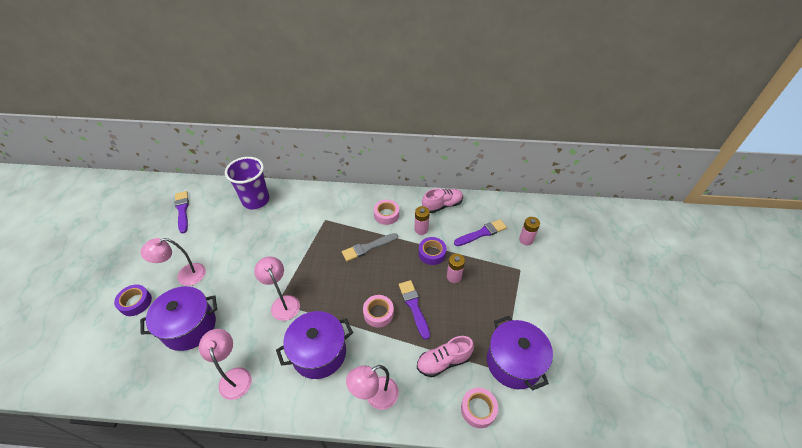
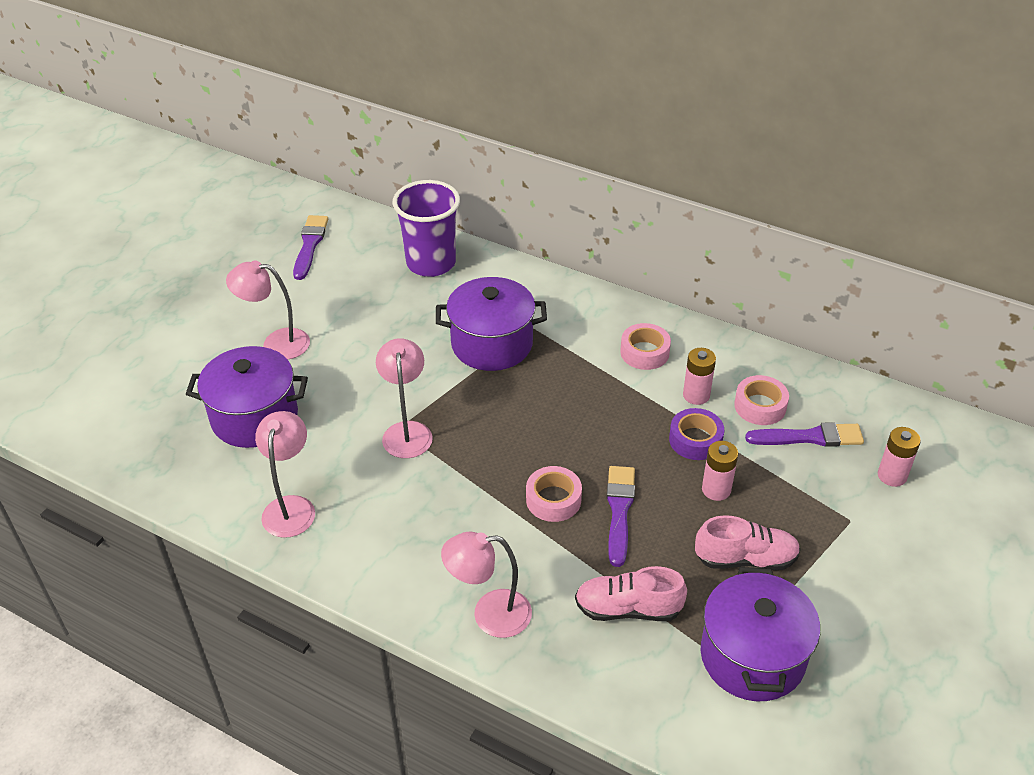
camera: 25 degrees right, 5 degrees down
(135, 302) = (192, 358): purple tape -> none
(319, 353) = (430, 522): purple pot -> purple pot (492, 344)
(368, 247) = (585, 394): grey brush -> none
(442, 205) = (757, 368): pink shoe -> pink shoe (745, 559)
(478, 409) = (650, 698): pink tape -> pink tape (760, 406)

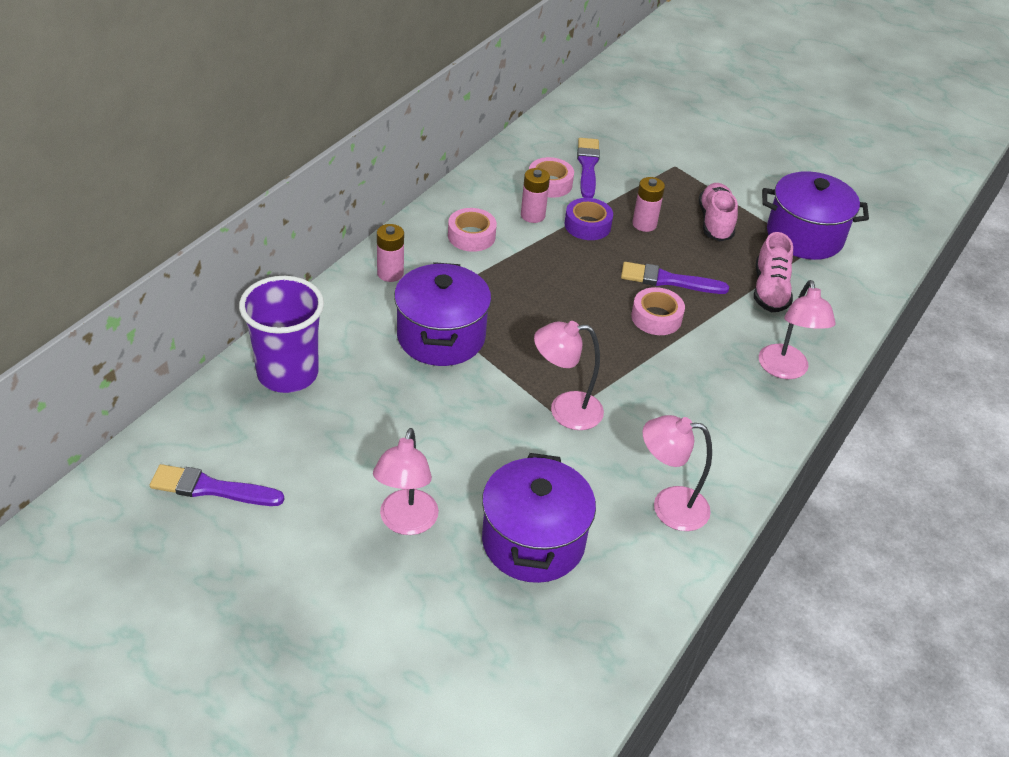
camera: 90 degrees left, 0 degrees up
(892, 476) = (630, 137): pink battery -> pink battery (390, 273)

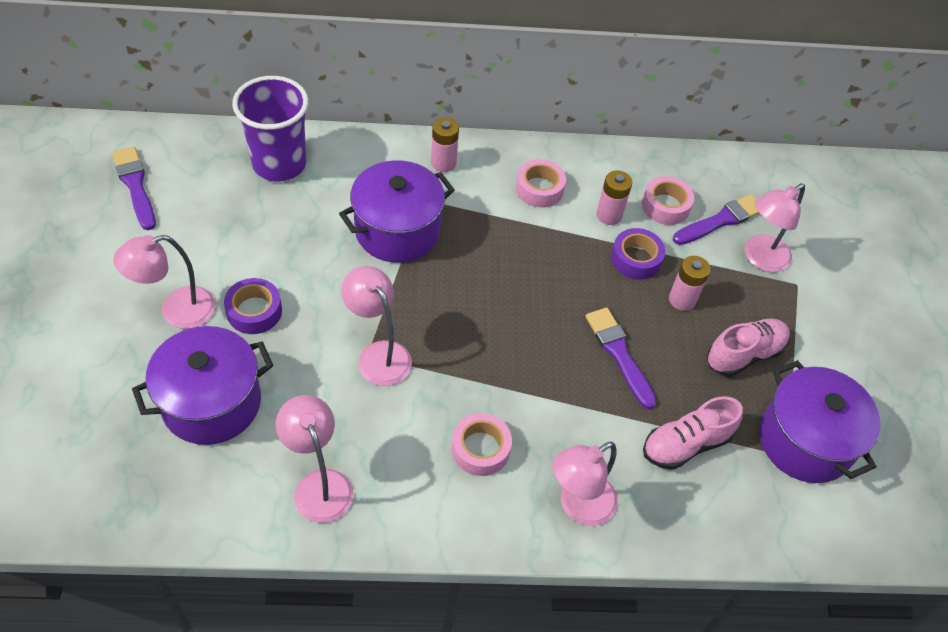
camera: 55 degrees right, 10 degrees up
(452, 468) = (254, 311): none -> purple tape
(638, 169) = (760, 258): none -> pink lamp
(656, 317) = (557, 367): pink tape -> pink tape (480, 449)

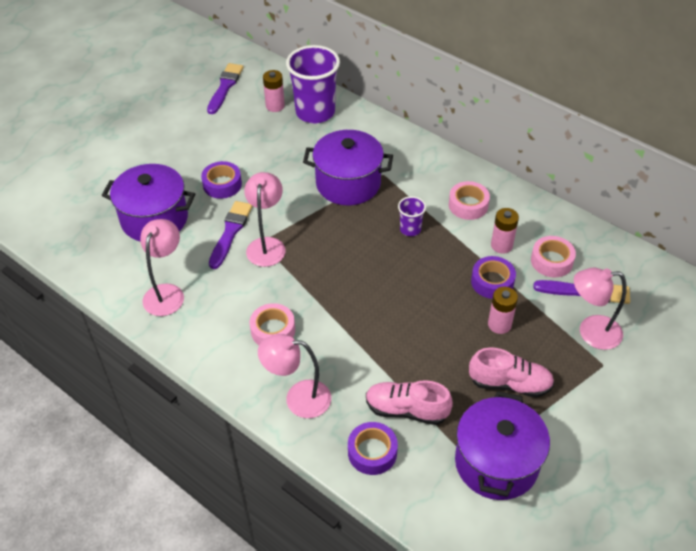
camera: 45 degrees right, 5 degrees down
(176, 311) = (183, 163): pink lamp -> none
(443, 163) = (418, 159): pink battery -> pink battery (275, 106)
(509, 247) = (410, 229): none -> purple cup
(619, 354) = (418, 331): purple brush -> purple brush (230, 232)
(698, 511) = (372, 452): none -> purple tape

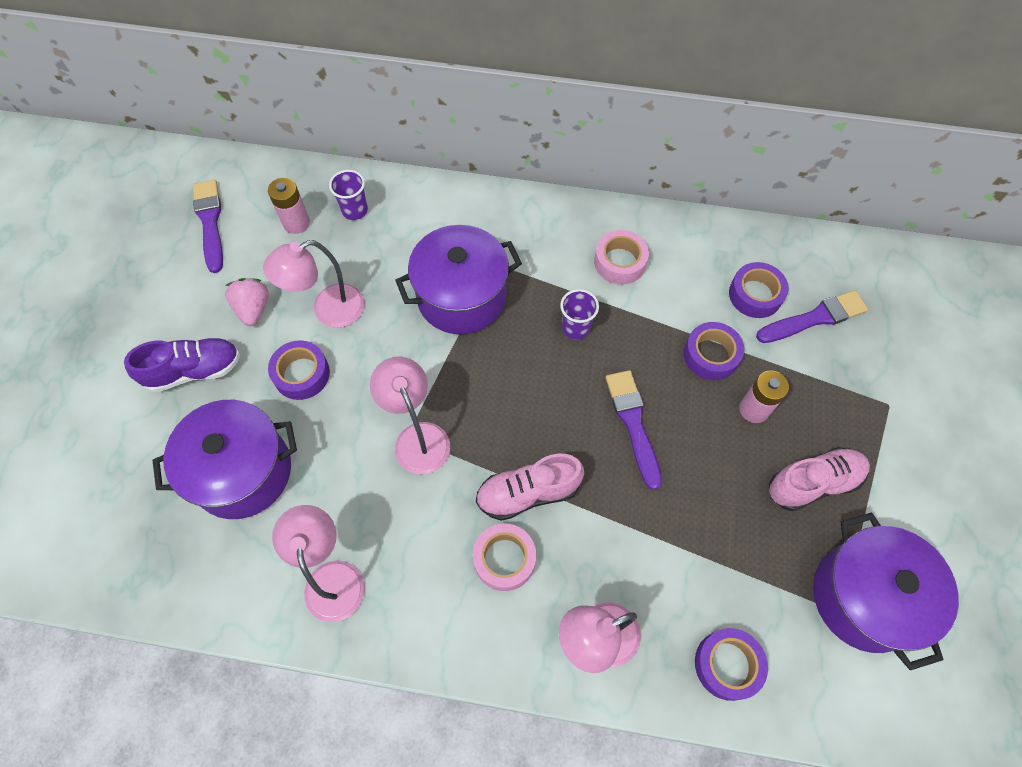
camera: 30 degrees left, 15 degrees up
(163, 158) = (194, 371): none -> purple shoe
(218, 140) = (253, 309): none -> pink strawberry
(230, 232) = (358, 441): purple brush -> purple brush (633, 423)
(315, 112) = (355, 210): purple cup -> purple cup, size x0.47
(406, 410) = (728, 583): pink shoe -> pink shoe (528, 493)
(501, 245) = (690, 300): pink battery -> none
(551, 261) = (755, 295): pink tape -> purple tape
(591, 332) = (851, 369): pink lamp -> pink lamp (328, 310)

